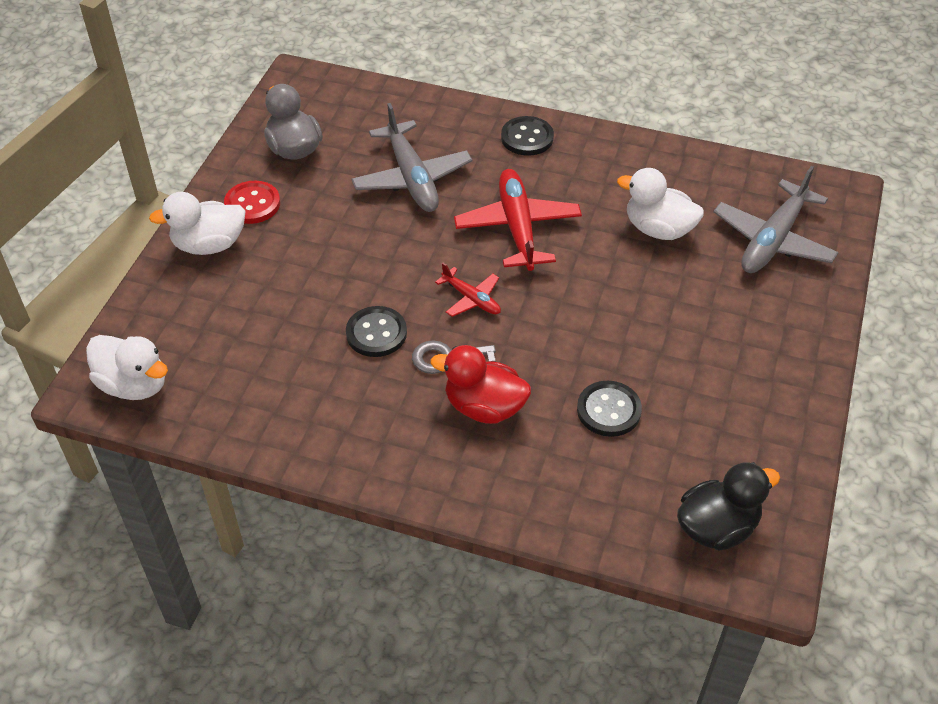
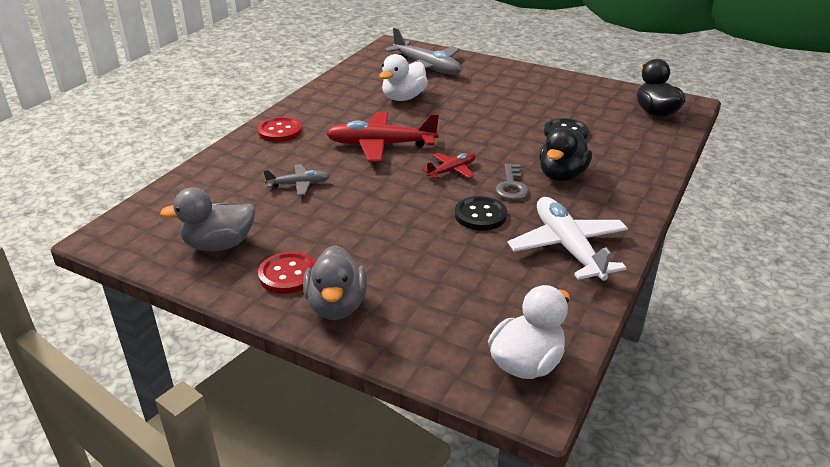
camera: 80 degrees left, 15 degrees down
(209, 245) = (336, 306): white duck -> grey duck
(322, 414) = (568, 247): none -> white plane
(411, 178) = (298, 184): grey plane -> grey plane, size x0.53
(484, 407) = (562, 175): red duck -> black duck
(527, 138) = (280, 131): black button -> red button

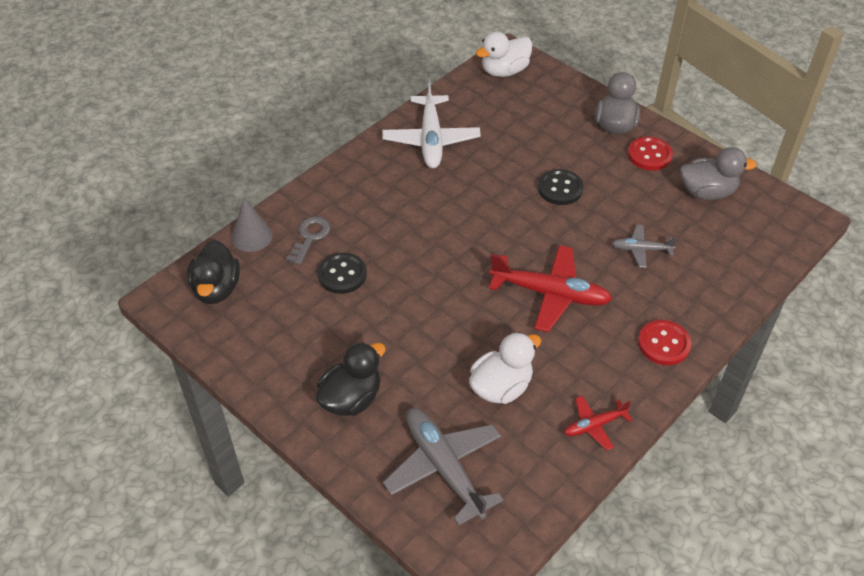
camera: 165 degrees left, 15 degrees up
(452, 170) = (488, 240): red plane -> red plane (594, 425)
(480, 215) = (484, 182): black button -> black button (560, 188)
(512, 186) = (441, 209): grey key -> grey key (310, 237)
(562, 175) = (387, 213): black duck -> black duck (351, 399)
(667, 143) = (252, 236): none -> grey cone

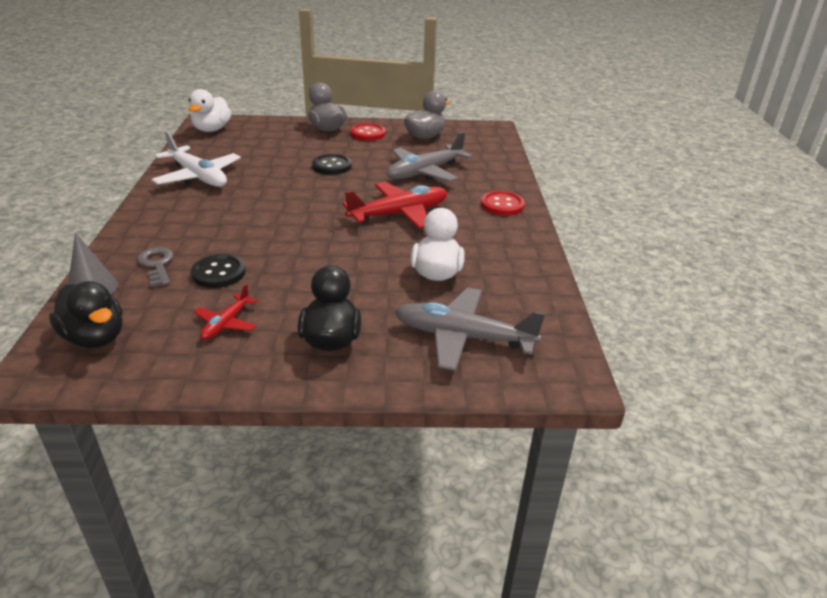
camera: 45 degrees left, 15 degrees down
(594, 425) = (523, 260): red plane -> red plane (226, 323)
(641, 250) = (425, 172): grey plane -> grey plane, size x1.90

